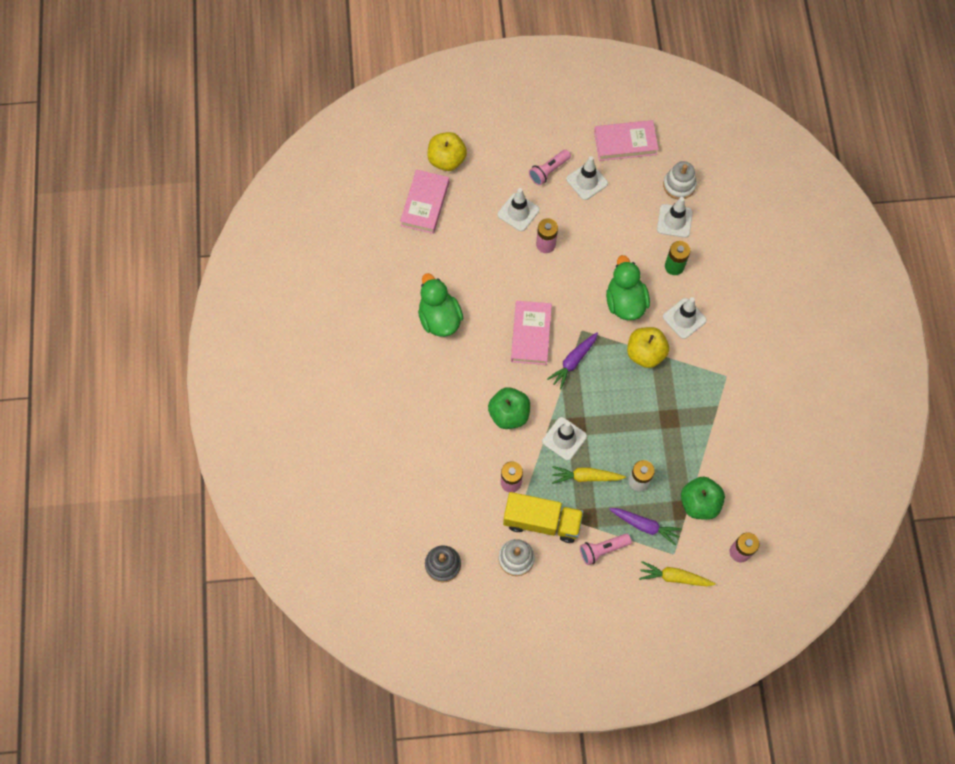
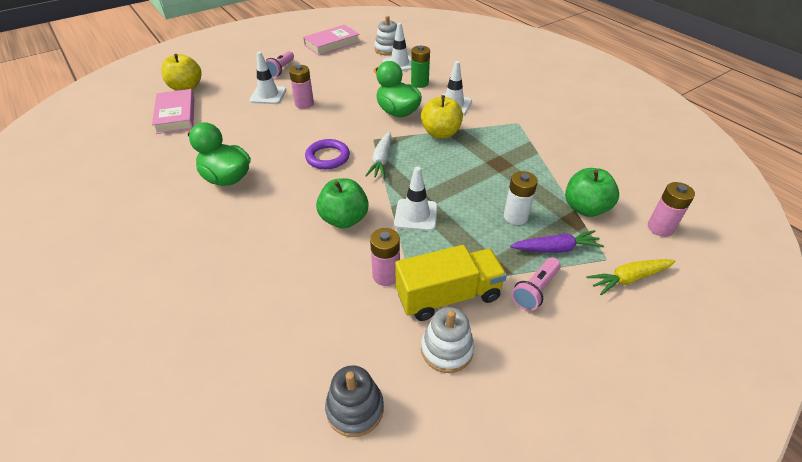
camera: 30 degrees left, 25 degrees down
(531, 334) = (327, 157): pink book -> purple ring
(573, 361) = (381, 160): purple carrot -> white carrot
(586, 477) = (462, 235): yellow carrot -> none
(587, 181) = (316, 66): white traffic cone -> none

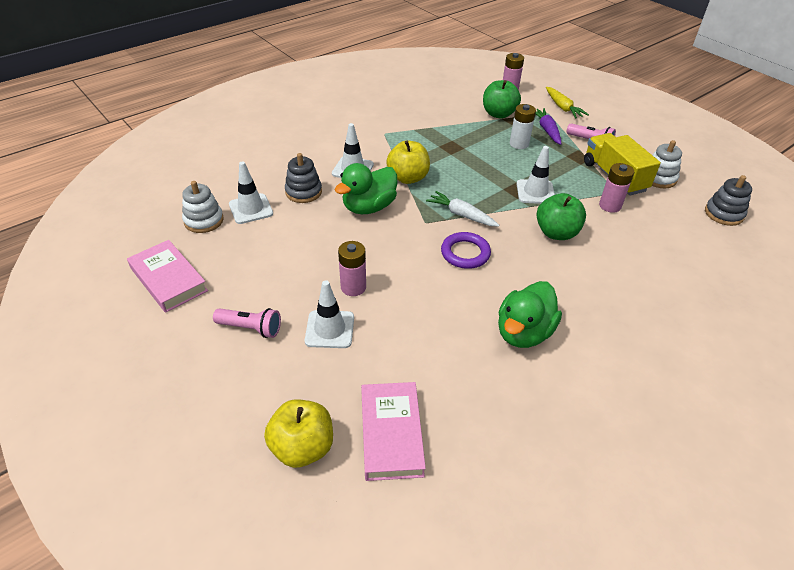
camera: 95 degrees left, 0 degrees up
(176, 115) = (391, 433): pink book -> pink book turned 75 degrees counterclockwise
(381, 160) = (461, 215): white carrot -> white carrot turned 150 degrees counterclockwise
(419, 83) = (303, 192): green battery -> grey stacking toy

